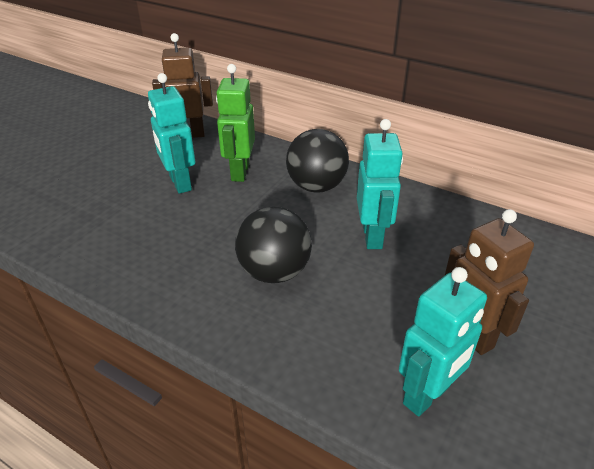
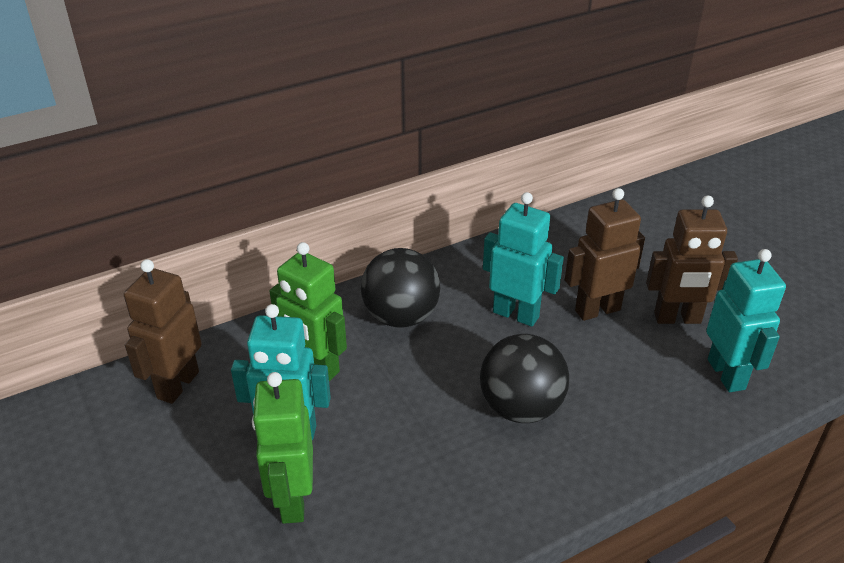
camera: 60 degrees left, 0 degrees up
(127, 204) = (292, 500): none -> green robot
(425, 279) = (597, 310): none -> brown robot

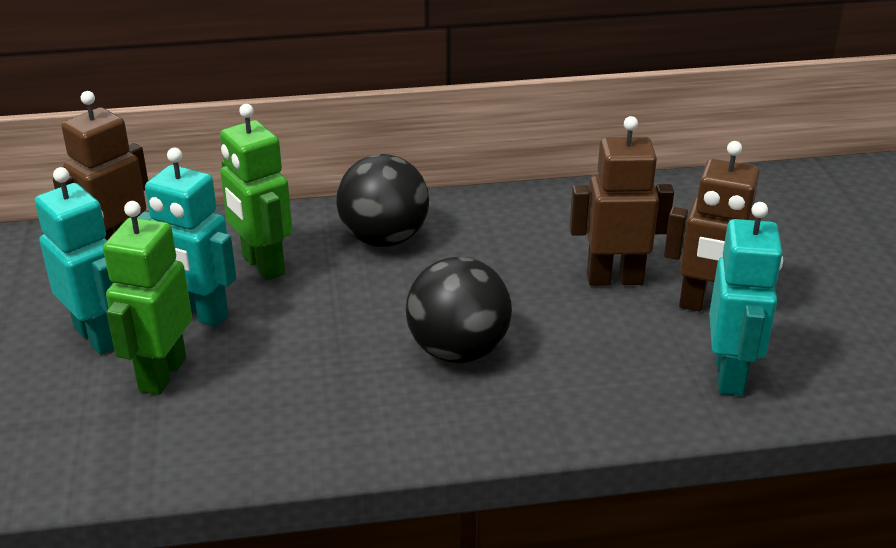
camera: 20 degrees right, 5 degrees down
(516, 314) = (515, 263): turquoise robot -> turquoise robot (98, 336)

